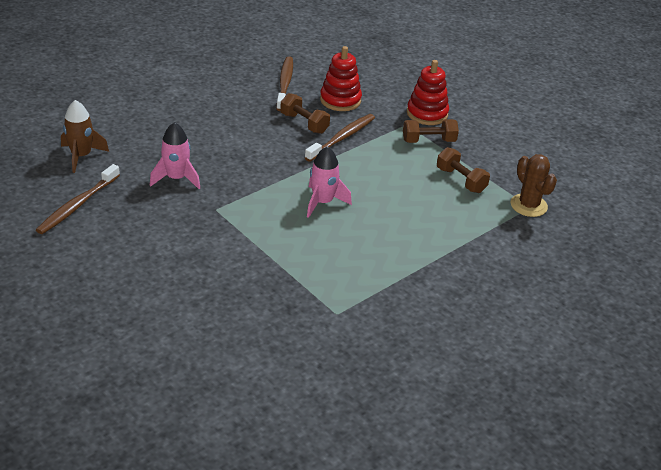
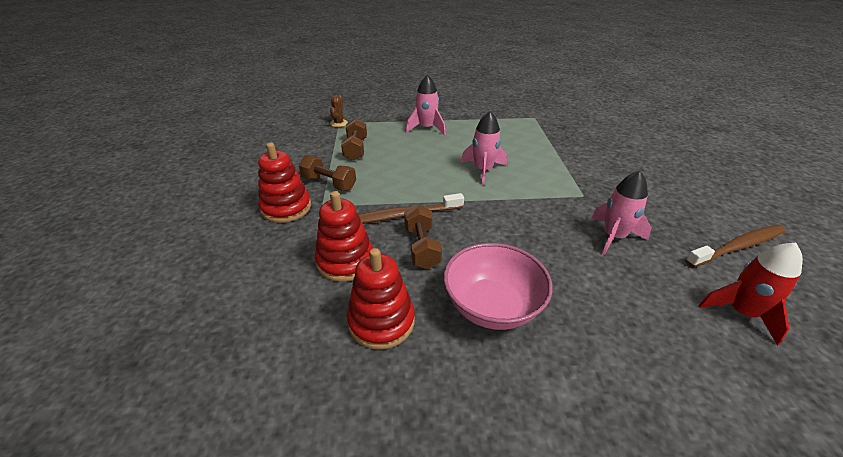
camera: 140 degrees left, 0 degrees up
(81, 156) = (741, 313): brown rocket -> red rocket
(232, 109) = (492, 306): none -> pink bowl
(285, 84) = (381, 321): brown toothbrush -> red stacking toy
(435, 236) = (426, 128): none -> pink rocket
(528, 205) = (339, 123): brown cactus -> brown cactus, size x0.60

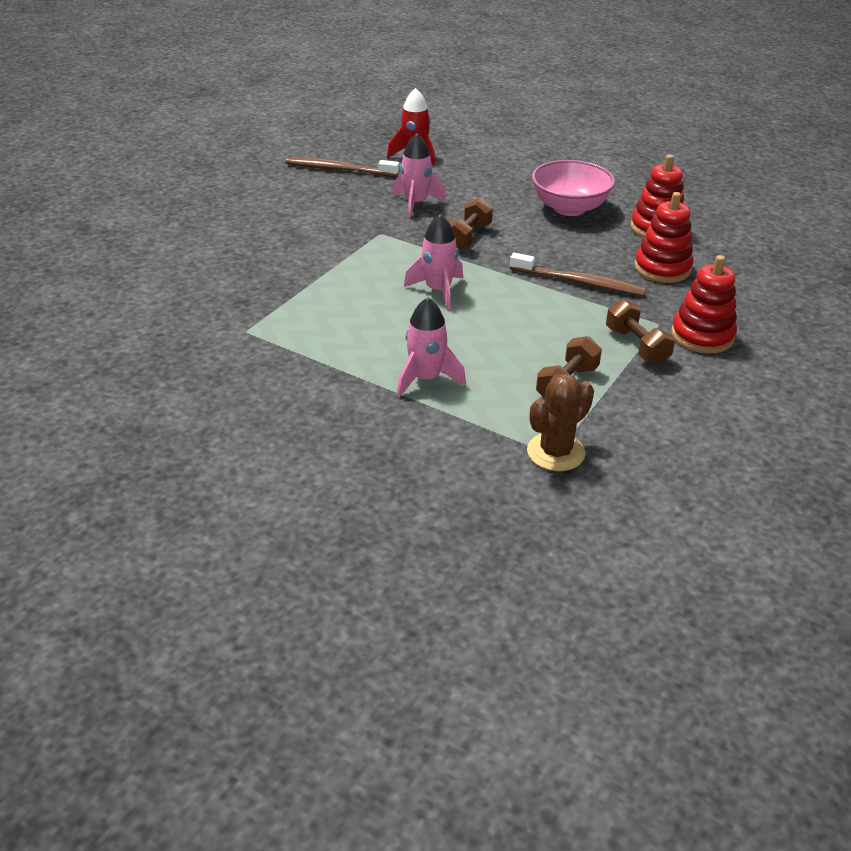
camera: 145 degrees left, 0 degrees up
(339, 123) = (555, 452): brown cactus -> brown cactus, size x1.66
(422, 247) = (586, 254): brown dumbbell -> brown dumbbell (467, 237)

